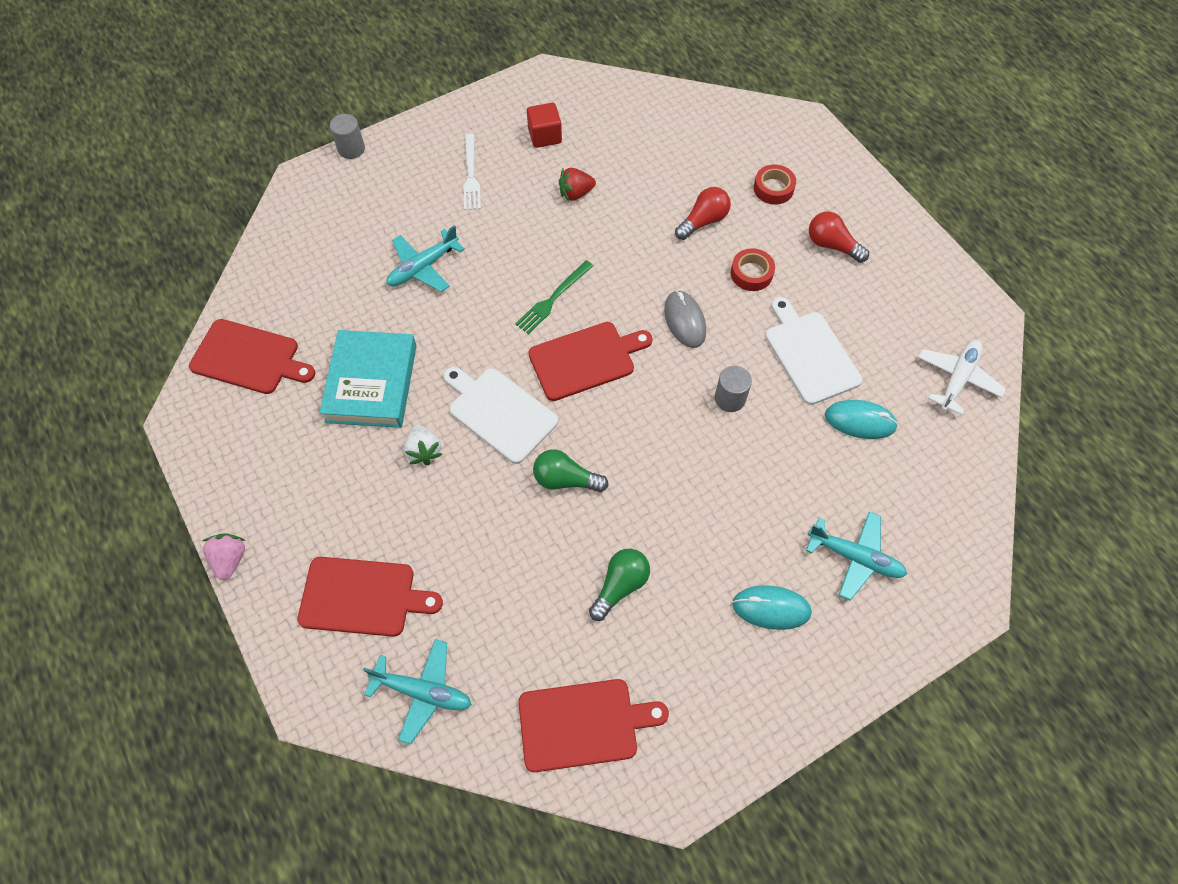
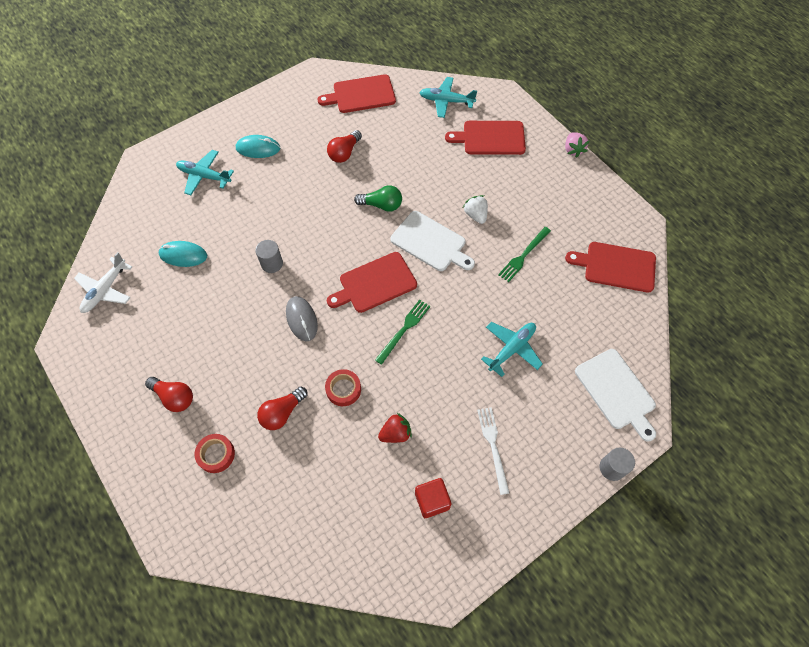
camera: 175 degrees right, 0 degrees up
(371, 383) = (523, 255): turquoise book -> green fork
(620, 586) = (344, 153): green light bulb -> red light bulb
(751, 273) = (246, 364): red tape -> red tape (343, 389)
(810, 354) = (210, 300): white cutting board -> white cutting board (616, 391)

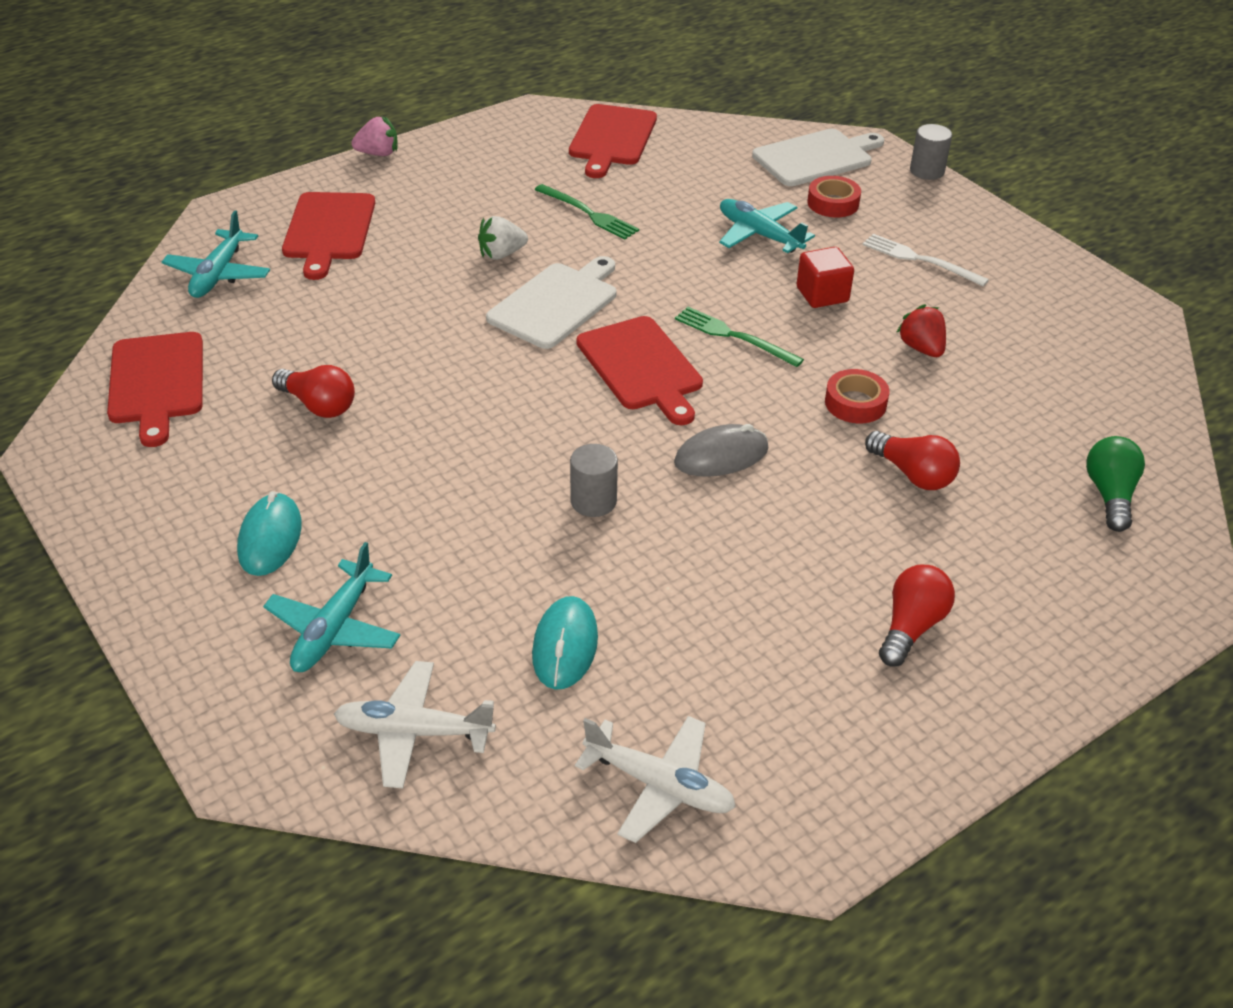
camera: 90 degrees left, 20 degrees down
(147, 207) = (413, 732): none -> white plane
(216, 454) = (1011, 556): red tape -> red tape (833, 203)
(381, 205) = (464, 357): green light bulb -> green light bulb (1110, 495)
(432, 501) = (1017, 316): red cube -> red cube (822, 295)
(493, 446) = (920, 260): white fork -> white fork turned 45 degrees clockwise

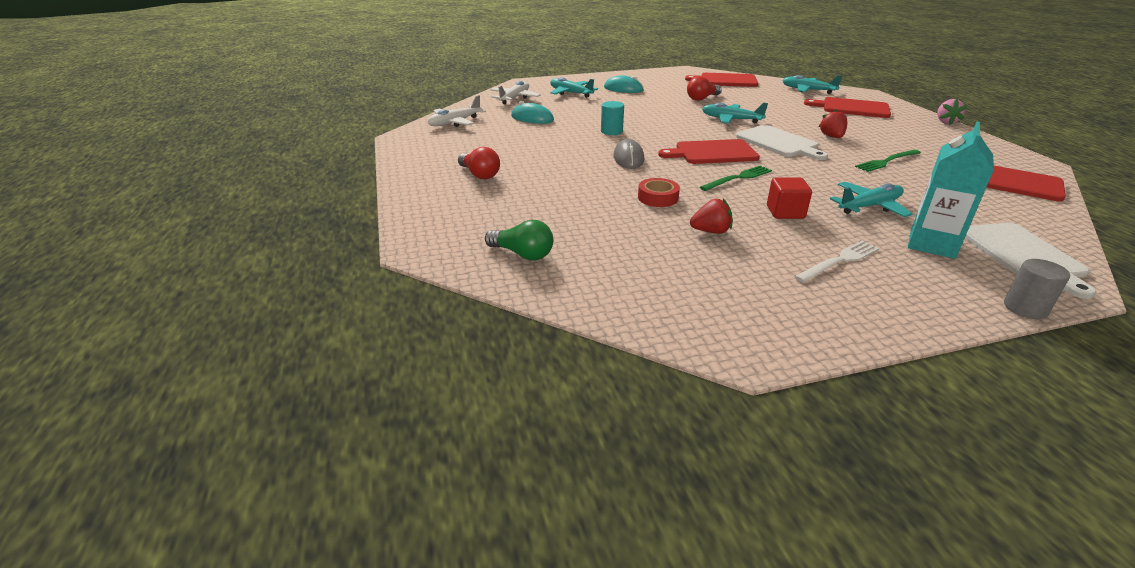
camera: 110 degrees right, 10 degrees down
(453, 358) = (731, 120): none -> turquoise plane
(501, 254) = (831, 137): white strawberry -> red strawberry
(593, 501) = (611, 131): grey cylinder -> turquoise cylinder
(833, 203) = (932, 244): red tape -> turquoise carton
(913, 474) = (584, 199): red light bulb -> none

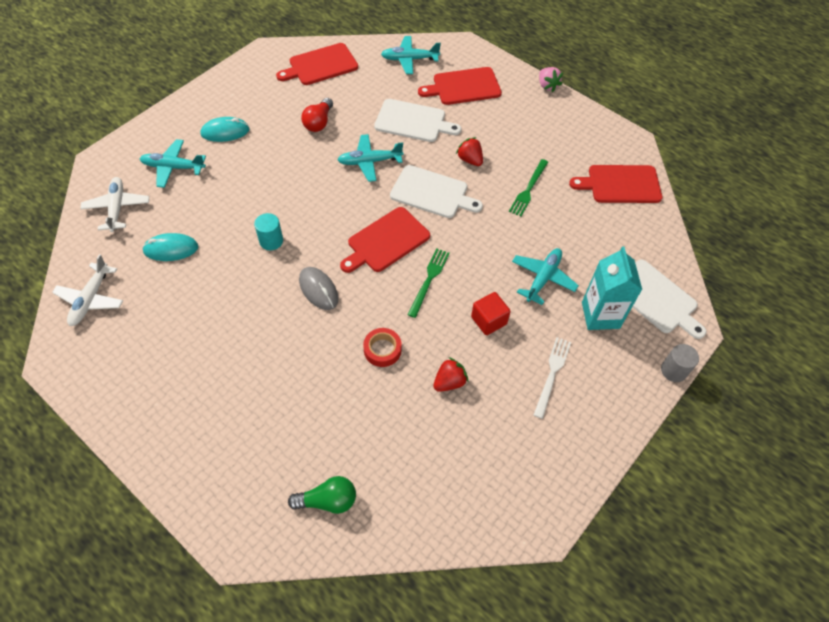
camera: 35 degrees left, 25 degrees up
(479, 174) = (199, 394): red light bulb -> none
(788, 112) = (413, 121): none -> white cutting board

